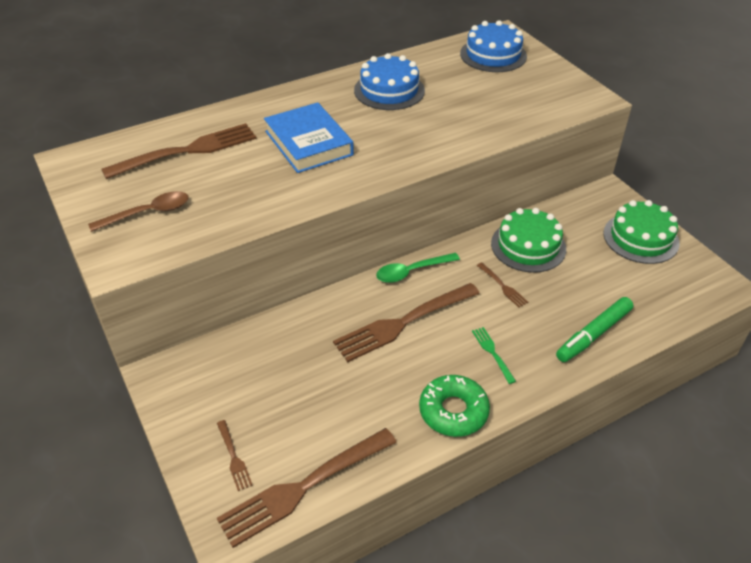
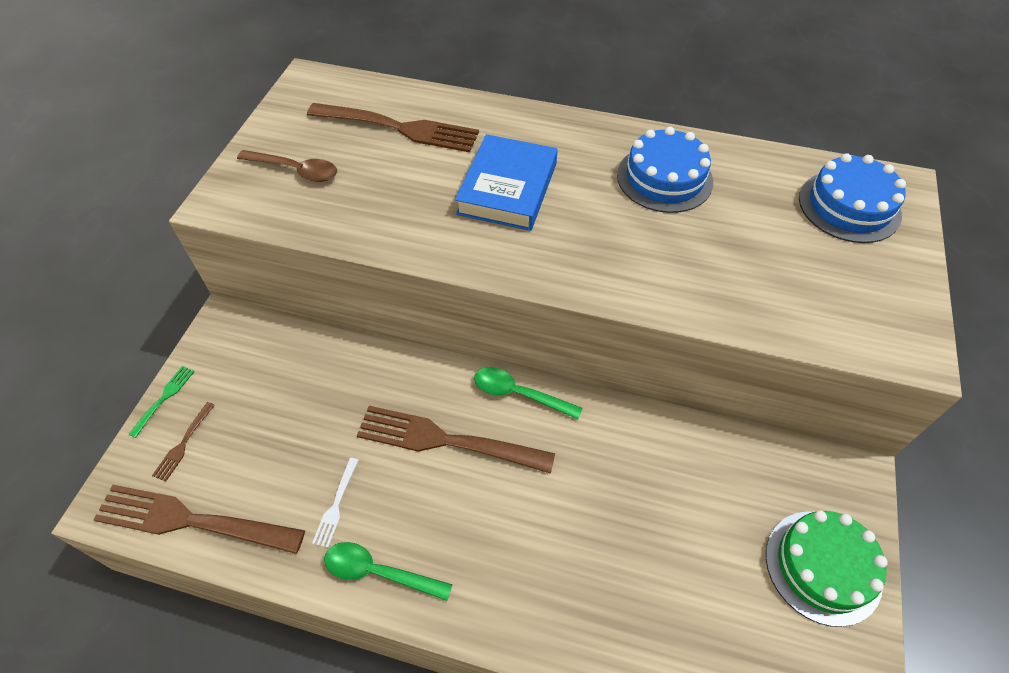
camera: 45 degrees right, 10 degrees up
(384, 403) = (336, 505): none -> white fork
(453, 411) = (378, 572): green donut -> green spoon
(492, 353) = (486, 548): green fork -> green fork (164, 398)
(502, 286) = (586, 485): brown fork -> none
(528, 246) = (671, 463): green cake -> none
(593, 334) = (612, 628): green marker -> none

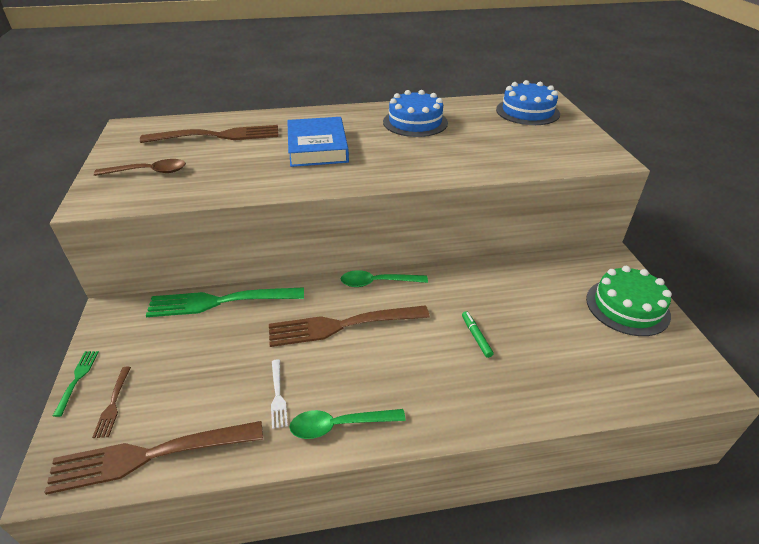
camera: 25 degrees left, 15 degrees down
(334, 352) = (220, 301): none -> green fork
(592, 524) = (476, 336): none -> green marker

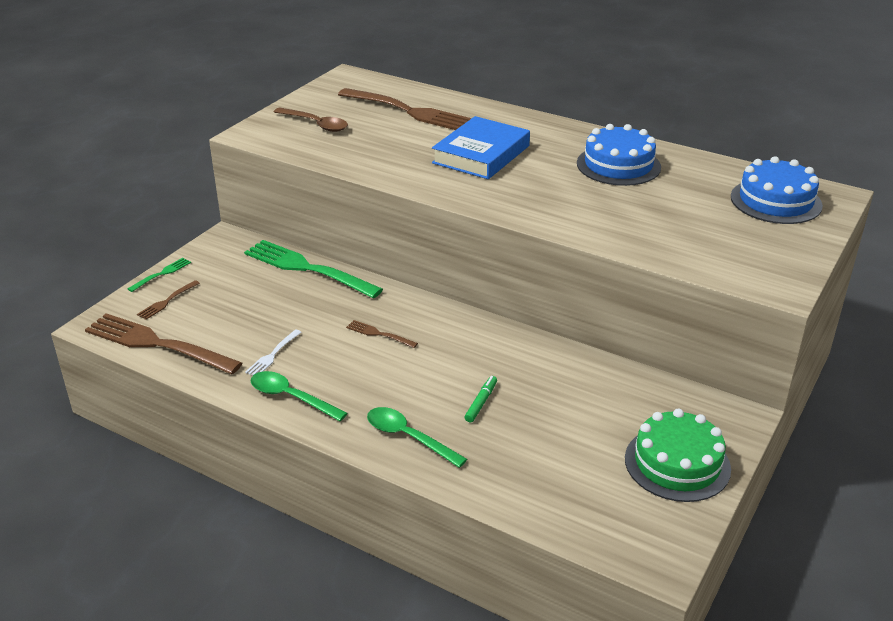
camera: 40 degrees right, 5 degrees down
(342, 325) = (379, 334): brown fork -> brown fork, size x0.44
(377, 282) = (453, 317): green spoon -> green spoon (408, 437)

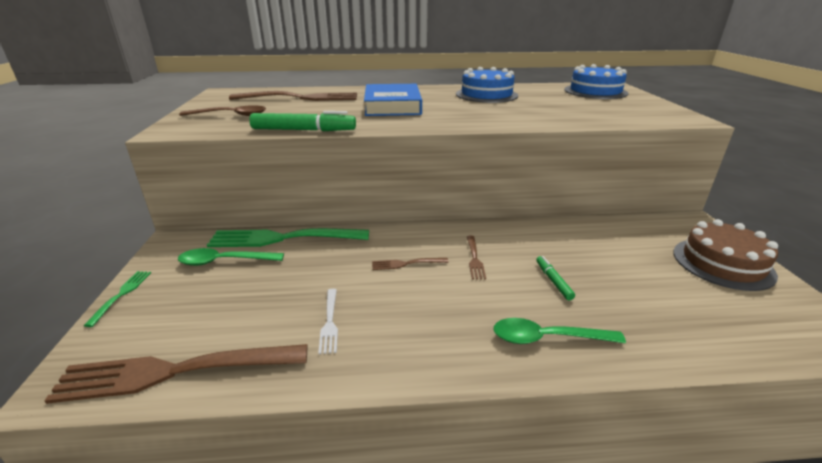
camera: 35 degrees left, 5 degrees down
(167, 301) = (151, 319): brown fork -> brown fork (474, 259)
(291, 397) = (396, 356): green spoon -> green spoon (224, 261)
(352, 169) = (303, 130): none -> green marker
(677, 463) = (722, 263): green cake -> brown cake

